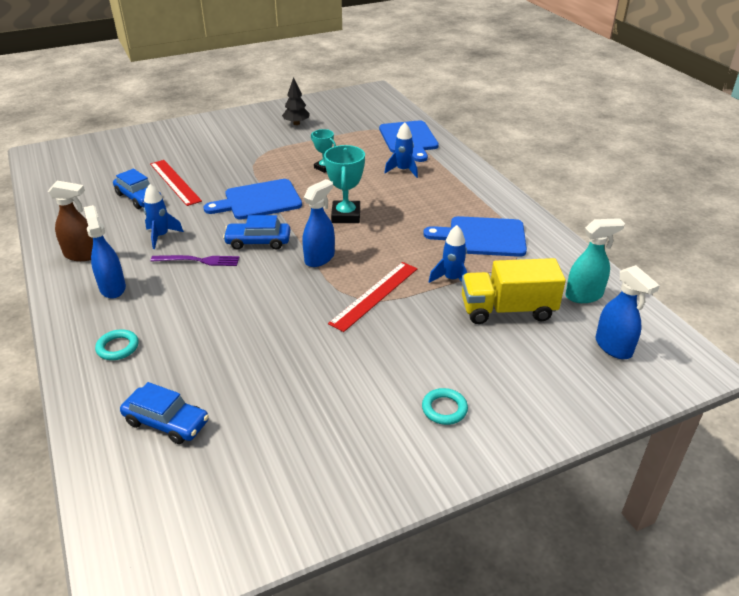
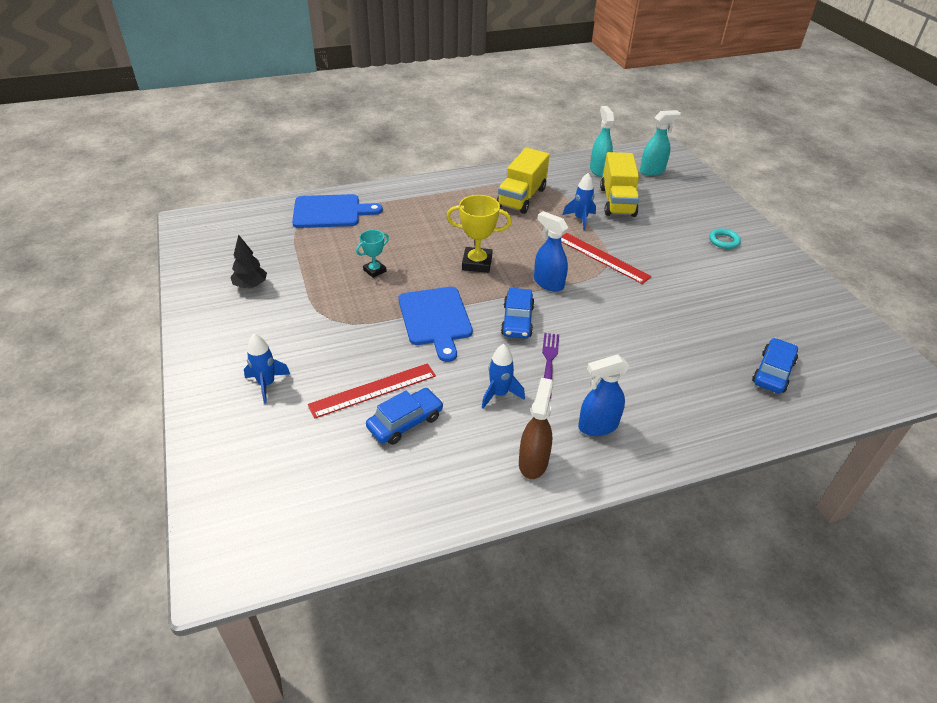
camera: 85 degrees left, 5 degrees up
(118, 347) = (690, 411): turquoise ring -> none
(346, 216) = (477, 263): turquoise trophy -> yellow trophy
(403, 170) = (397, 222): blue rocket -> blue rocket (267, 384)
(482, 237) = (521, 197): blue cutting board -> yellow truck
(613, 347) = (652, 171): blue spray bottle -> turquoise spray bottle

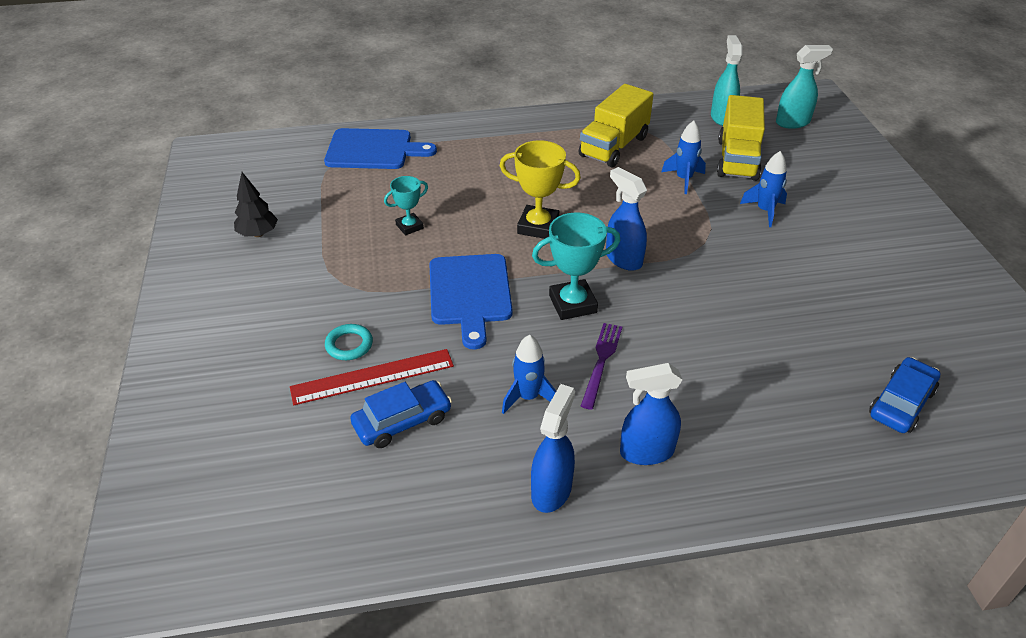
camera: 10 degrees right, 0 degrees up
(267, 384) = (248, 357): blue rocket -> blue rocket (764, 211)
(517, 320) = (572, 304): blue car -> turquoise trophy
(533, 462) = (551, 490): brown spray bottle -> blue spray bottle
(602, 258) = (701, 231): red ruler -> none
(724, 241) = (870, 221): turquoise ring -> turquoise ring (349, 345)

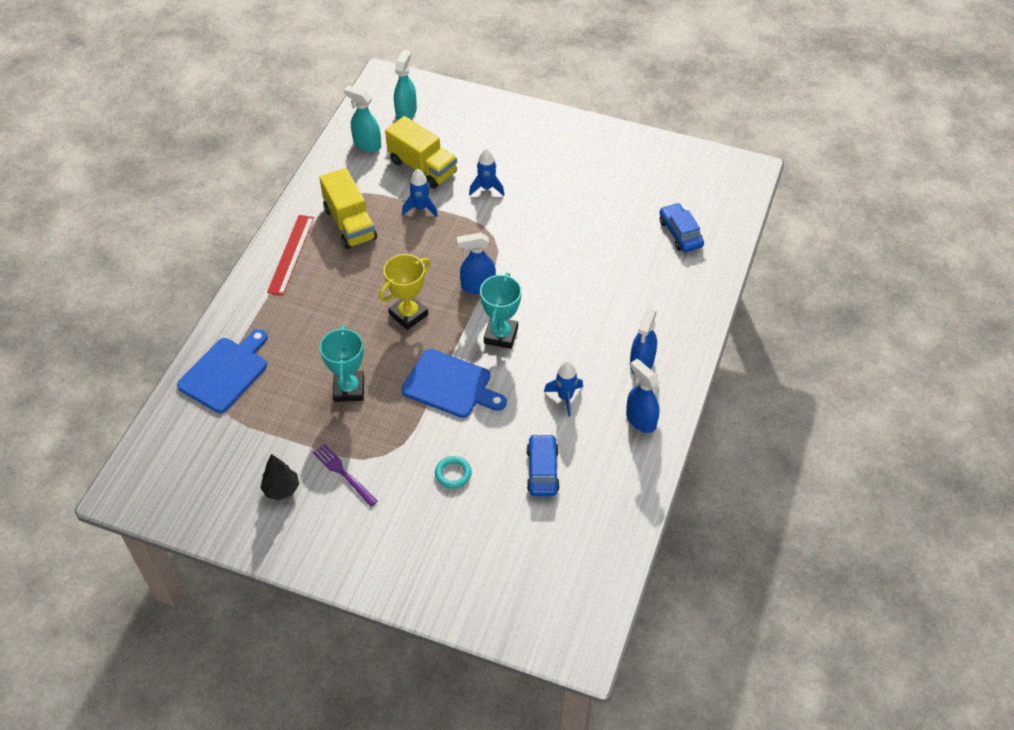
camera: 60 degrees left, 10 degrees up
(372, 377) = (492, 471): red ruler -> red ruler (291, 254)
(409, 226) = (349, 389): turquoise trophy -> turquoise trophy, size x1.66
(601, 362) = (561, 347): purple fork -> purple fork (343, 473)

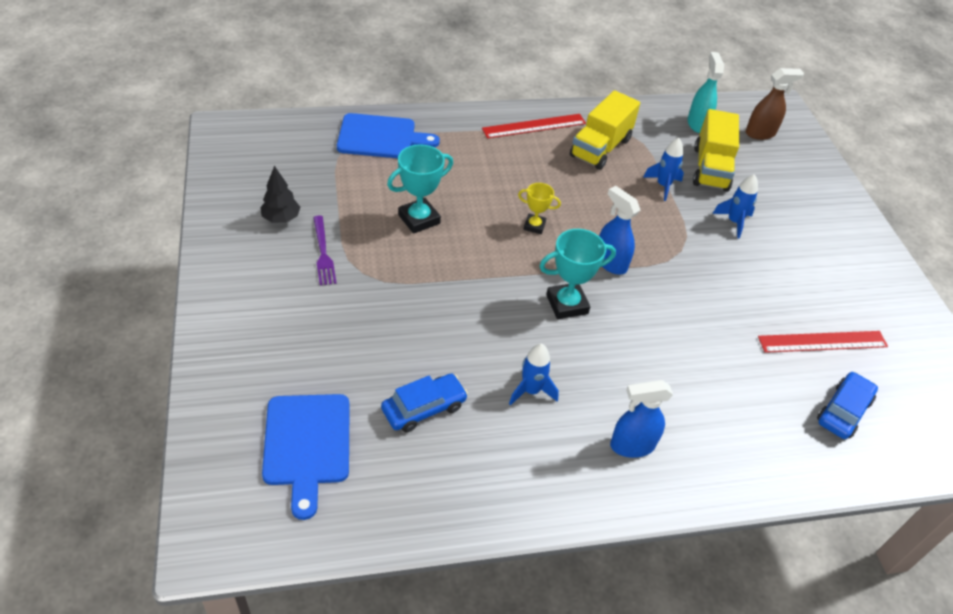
camera: 55 degrees right, 5 degrees down
(343, 473) = (323, 252): purple fork -> purple fork turned 150 degrees clockwise
(406, 112) = (760, 133): turquoise spray bottle -> brown spray bottle
(408, 314) = (534, 226): yellow trophy -> yellow trophy, size x0.60
(450, 385) = (476, 289): blue cutting board -> blue cutting board (307, 444)
(453, 474) = (372, 333): turquoise ring -> none
(622, 208) = (822, 342): none -> red ruler
(640, 420) = (553, 476): blue spray bottle -> none

